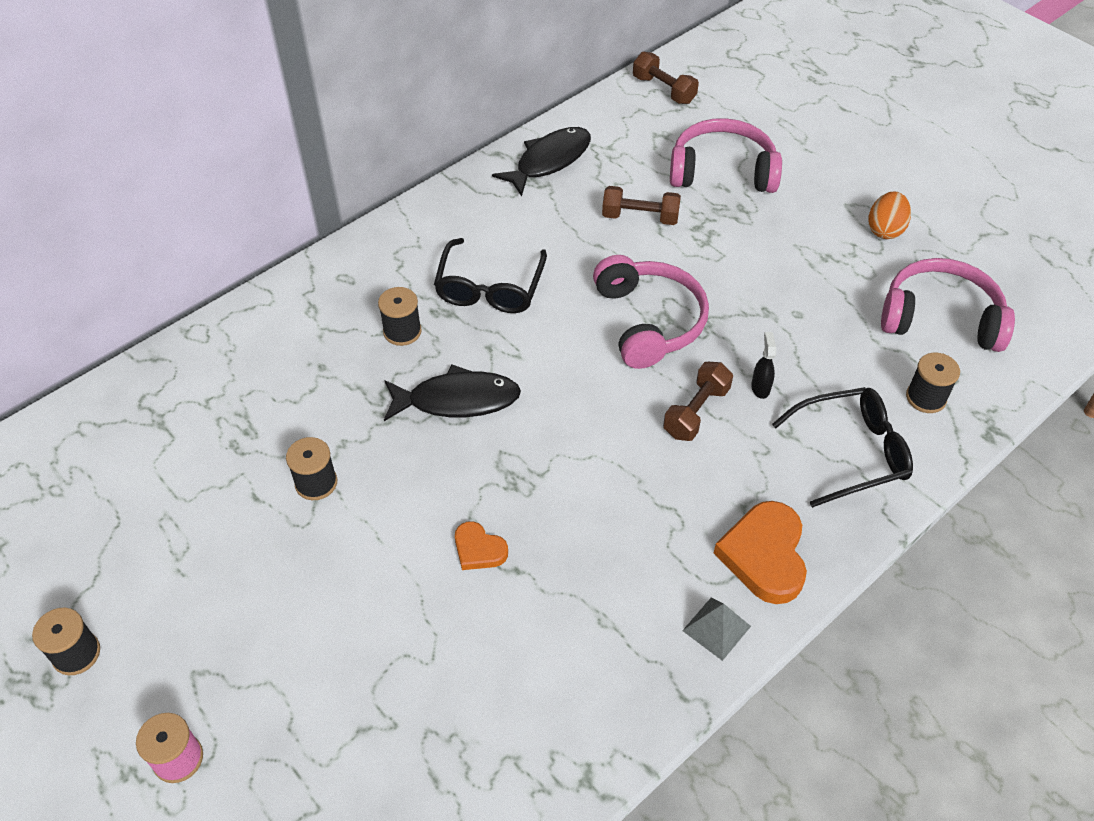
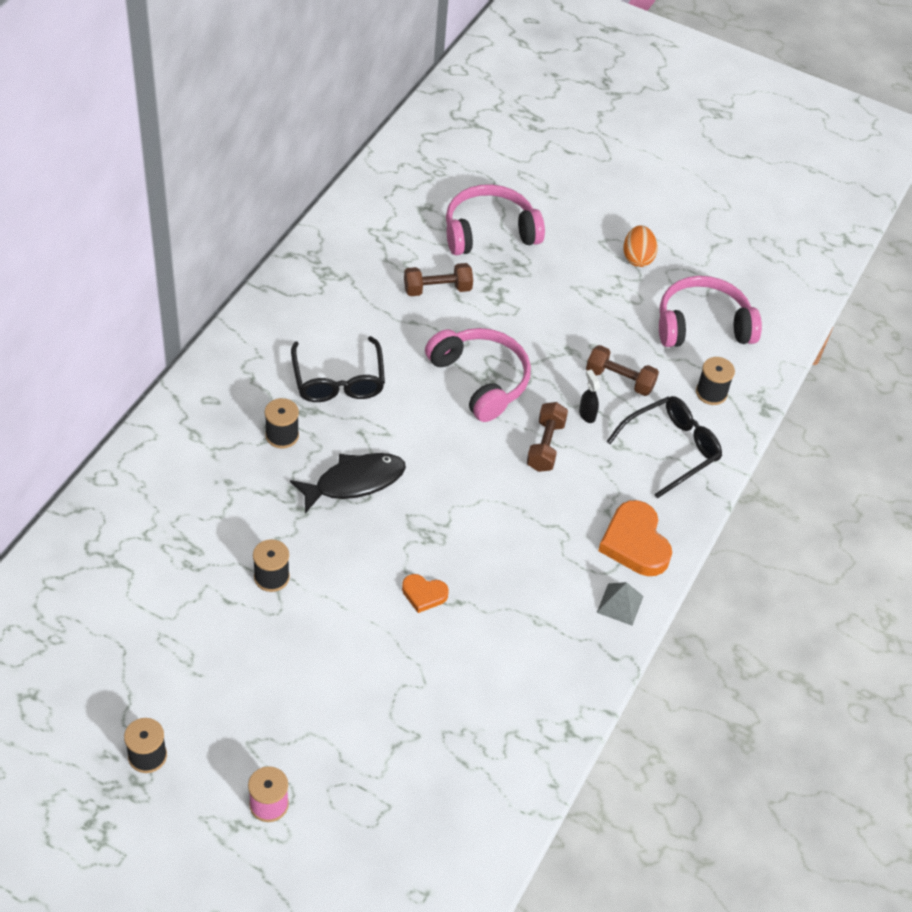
camera: 25 degrees left, 0 degrees up
(549, 161) = (338, 252): black fish -> none
(663, 90) = (410, 163): brown dumbbell -> brown dumbbell (620, 379)

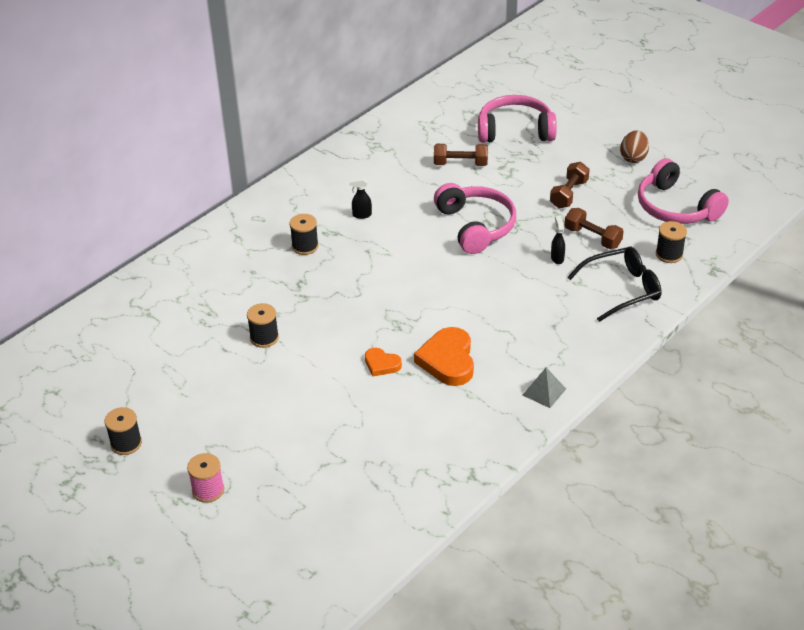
camera: 20 degrees right, 10 degrees down
(338, 380) = (361, 215): black glasses -> black spray bottle
(354, 482) = (351, 283): black fish -> none
(545, 446) = (515, 275): brown dumbbell -> brown dumbbell (568, 194)
(635, 543) = (570, 350): orange heart -> orange heart (448, 360)
(637, 258) = (633, 158): orange egg -> brown egg
(702, 325) = (675, 207): pink headphones -> pink headphones turned 135 degrees counterclockwise

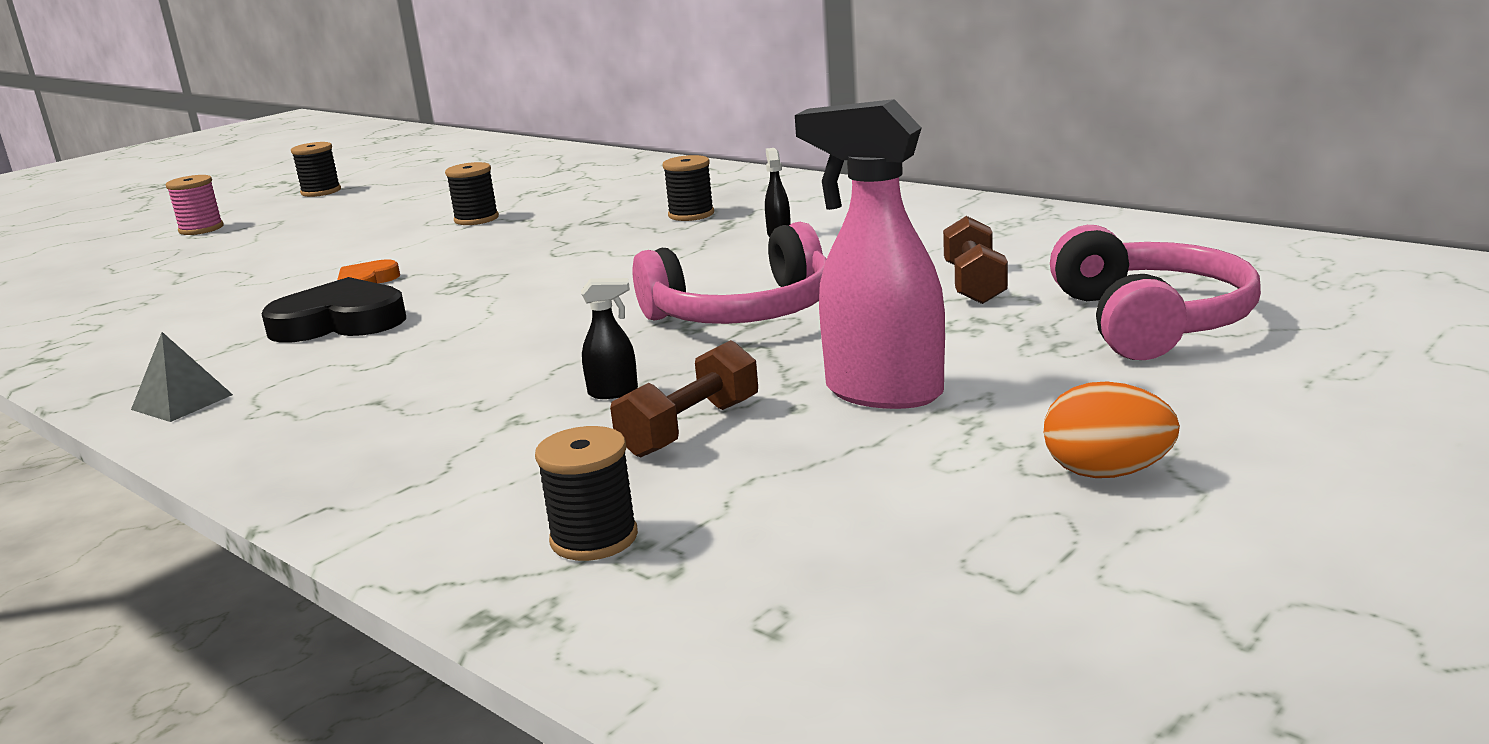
camera: 90 degrees right, 20 degrees down
(448, 360) = (340, 322): orange heart -> black heart
(568, 194) = (882, 392): brown dumbbell -> pink spray bottle
(621, 289) = (463, 471): black glasses -> none
(633, 158) = (1106, 473): brown egg -> orange egg
(675, 207) = (841, 549): pink headphones -> none

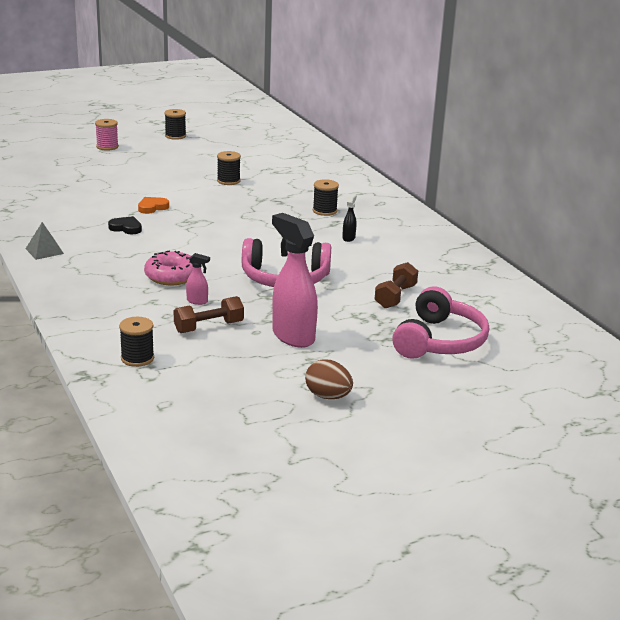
camera: 20 degrees right, 5 degrees up
(340, 322) = (126, 228): black heart -> black heart, size x0.55
(513, 368) = (171, 276): none -> pink donut
(614, 392) = (197, 301): black spray bottle -> pink spray bottle
(1106, 473) = (328, 396): orange egg -> brown egg

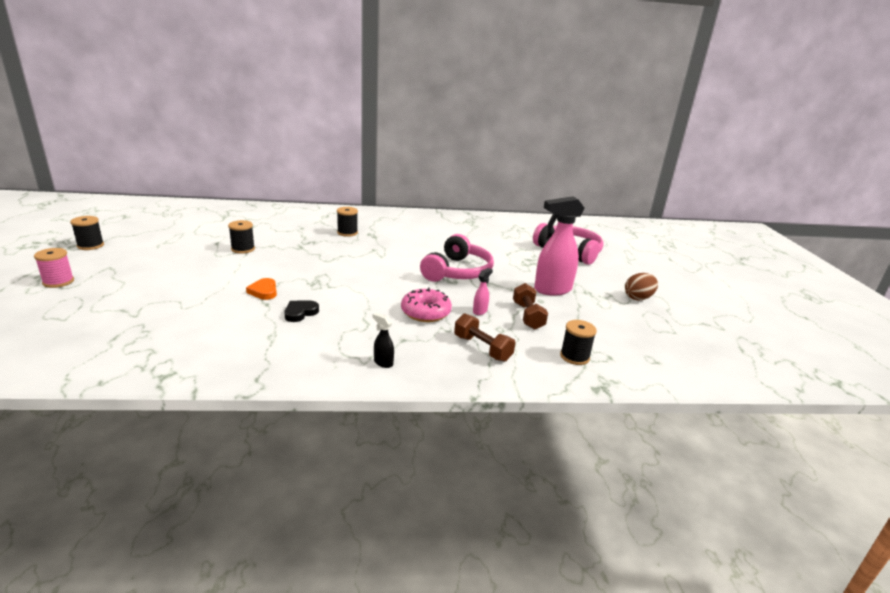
camera: 70 degrees left, 0 degrees up
(44, 251) = (316, 367): grey pyramid -> none
(348, 238) = (403, 237): black spray bottle -> black spray bottle (383, 363)
(395, 297) = (504, 247): brown dumbbell -> brown dumbbell (482, 348)

